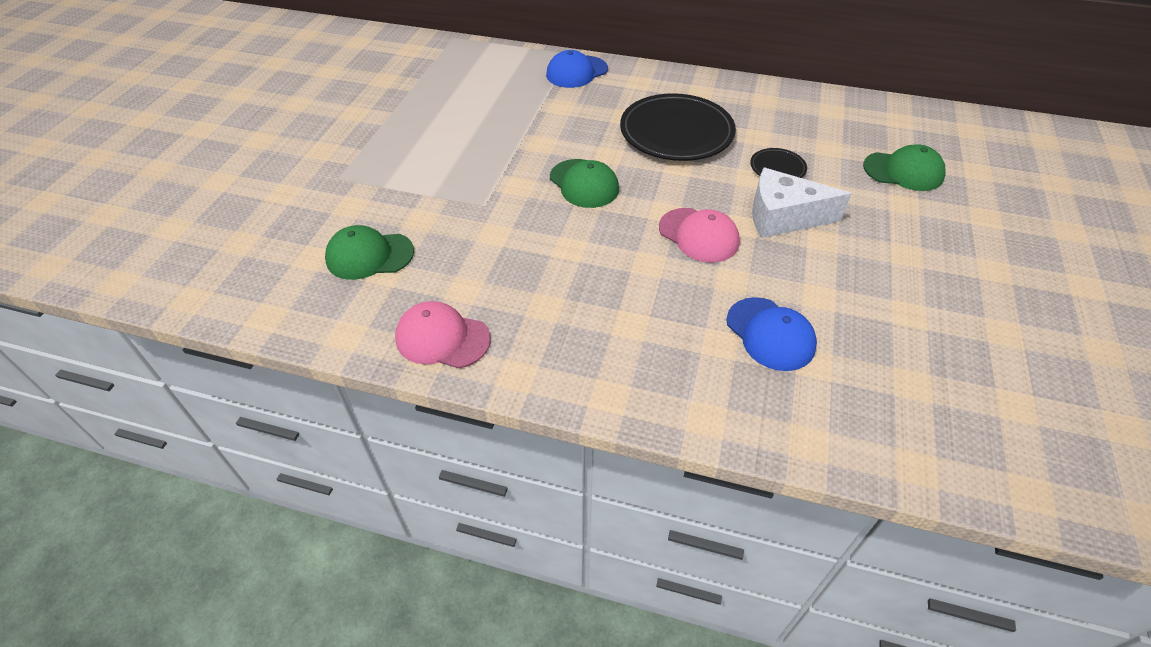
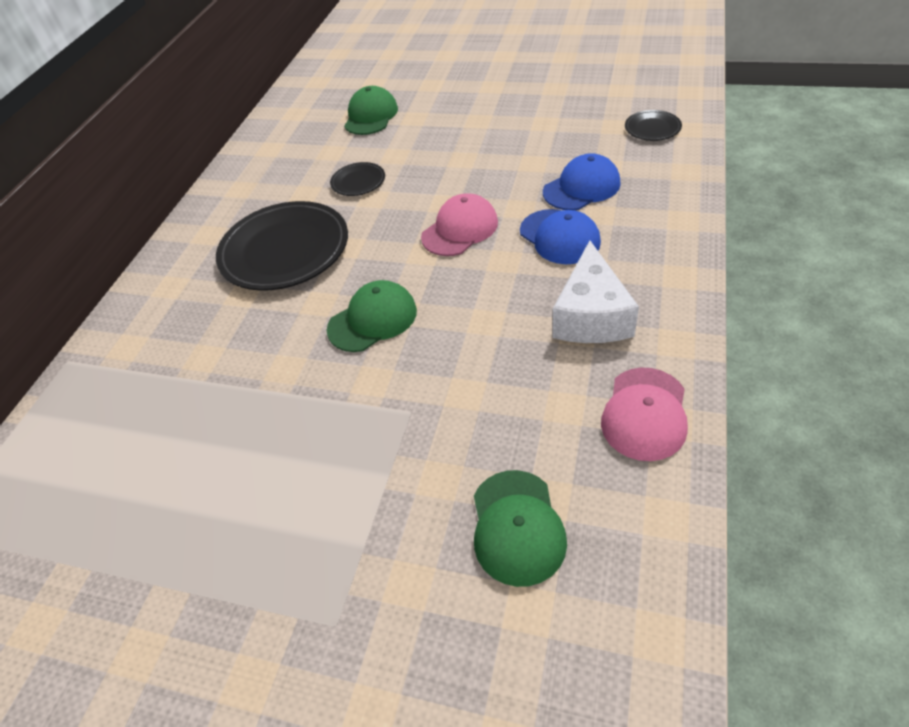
camera: 85 degrees left, 0 degrees up
(576, 72) = (121, 349): blue cap -> blue cap (559, 237)
(783, 217) = (432, 179): white cheese -> white cheese (591, 315)
(912, 424) = (652, 128): none -> black plate

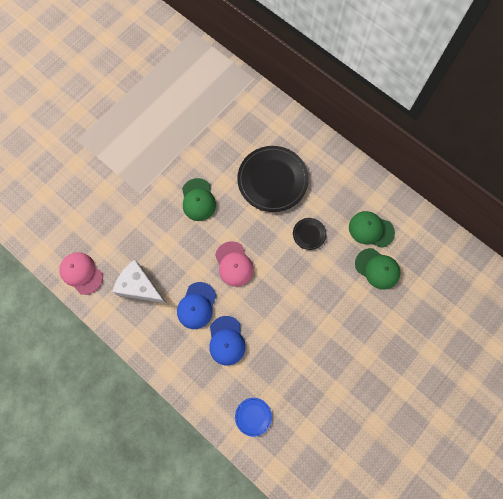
camera: 110 degrees right, 25 degrees up
(517, 527) = (70, 205): green cap -> green cap (371, 229)
(559, 237) = (197, 305): blue cap -> blue cap turned 60 degrees counterclockwise
(652, 128) = (253, 416): black plate -> blue plate

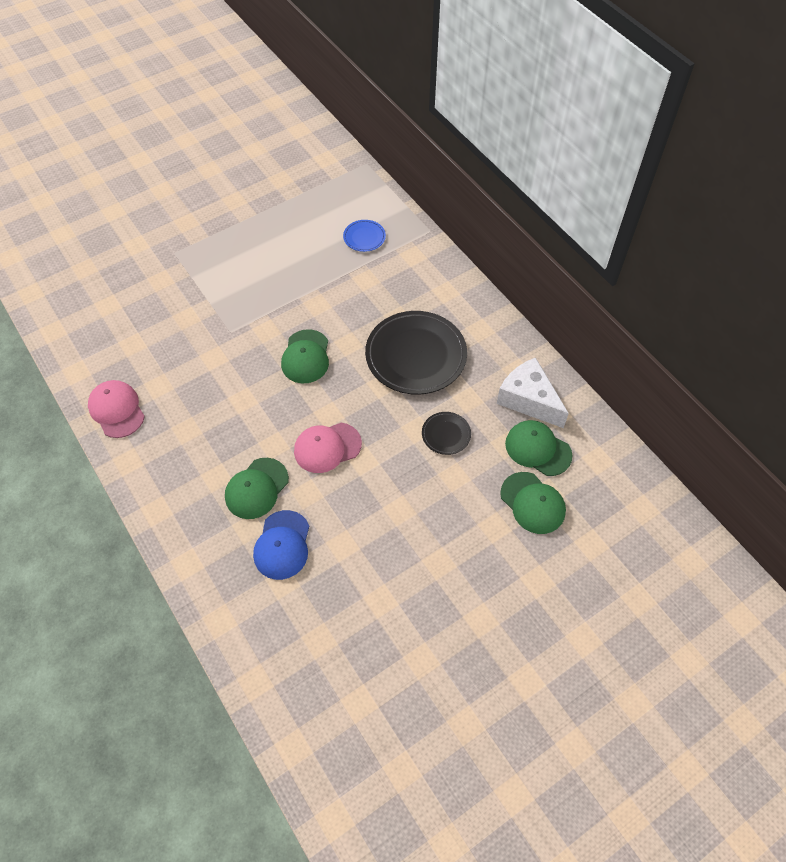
camera: 15 degrees right, 15 degrees down
(139, 286) = (187, 445): white cheese -> white cheese (528, 400)
(197, 305) = (256, 488): blue cap -> green cap
(234, 264) = (327, 447): pink cap -> pink cap turned 75 degrees clockwise
(253, 416) = (285, 660): blue plate -> blue plate (364, 237)

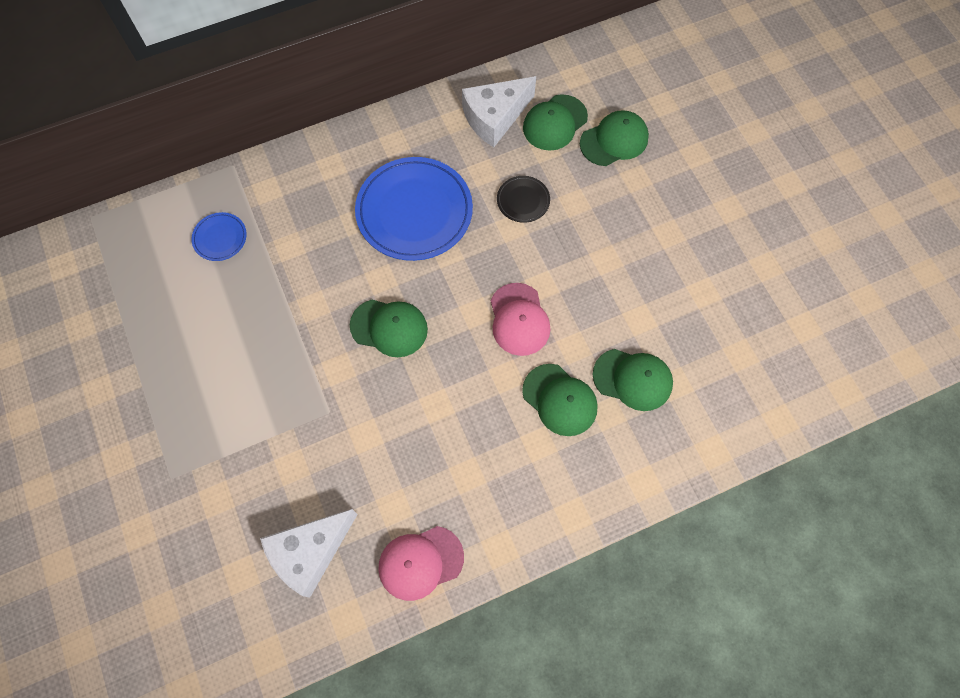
camera: 80 degrees left, 10 degrees up
(123, 341) = (310, 552): none -> white cheese
(282, 545) = (633, 379): blue cap -> green cap
(416, 355) = (414, 211): black plate -> blue plate

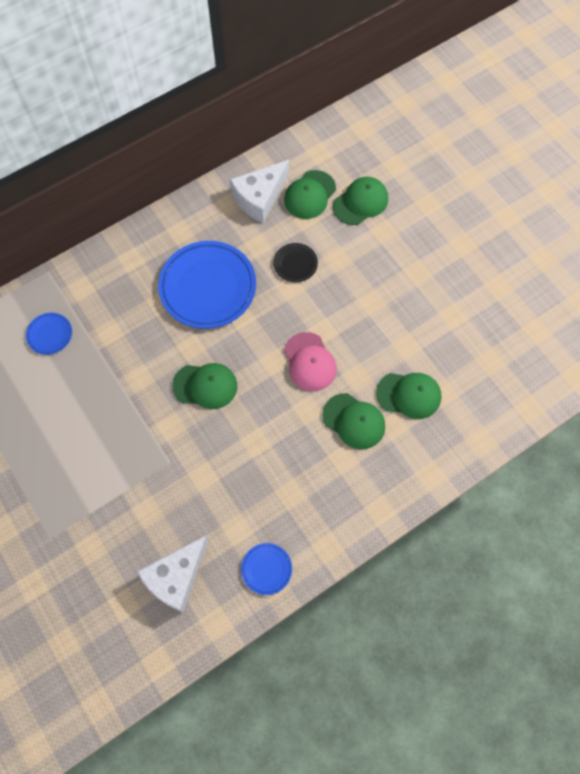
camera: 10 degrees left, 0 degrees up
(420, 562) = (266, 569): pink cap -> blue plate

